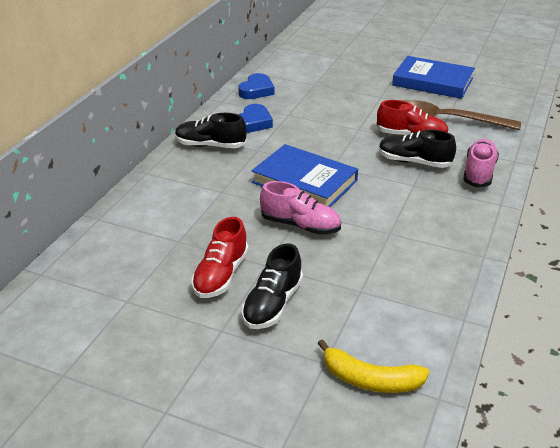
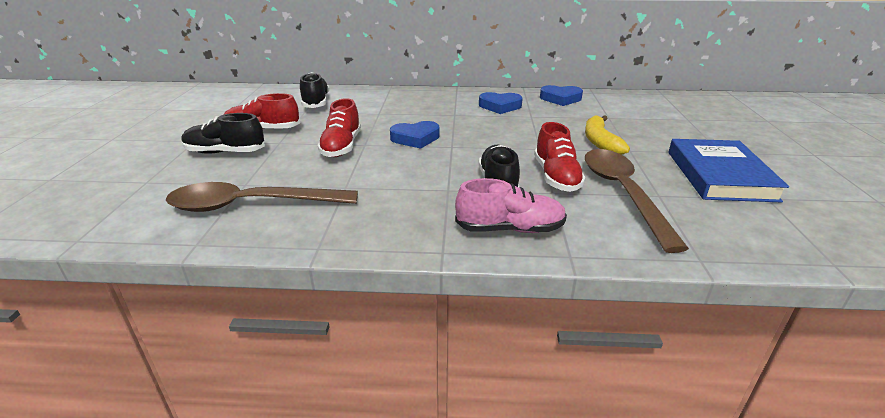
camera: 70 degrees right, 5 degrees down
(210, 145) = (446, 99): black shoe -> black shoe (316, 102)
(300, 225) = (341, 146): pink shoe -> red shoe
(304, 181) = (415, 138): blue book -> blue heart
(370, 380) = (116, 203): yellow banana -> yellow banana (600, 142)
(405, 288) = (251, 205): none -> brown spoon

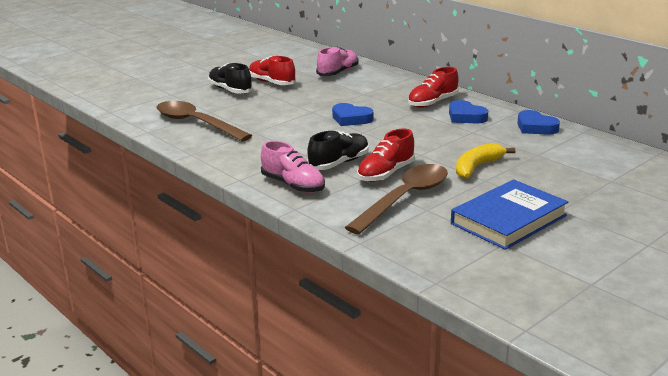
camera: 45 degrees right, 5 degrees down
(316, 102) = (338, 73): black shoe -> pink shoe
(341, 146) = (296, 108): red shoe -> red shoe (432, 103)

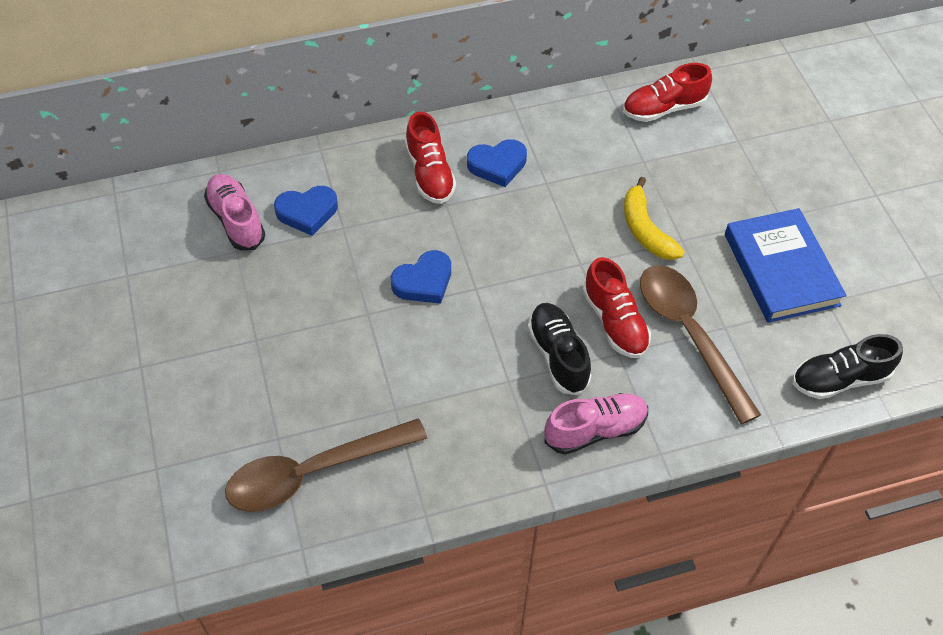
camera: 65 degrees left, 30 degrees up
(230, 90) = (203, 381): black shoe -> black shoe (839, 379)
(272, 83) = (213, 316): red shoe -> red shoe (664, 108)
(535, 127) = (571, 121): blue heart -> blue heart (307, 212)

